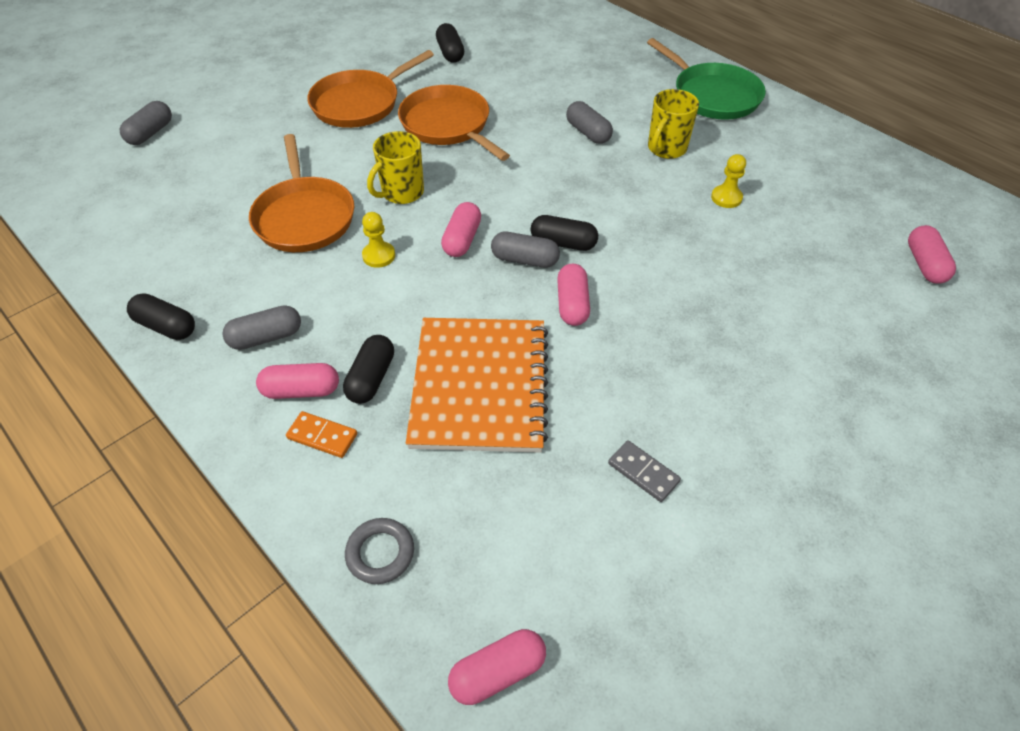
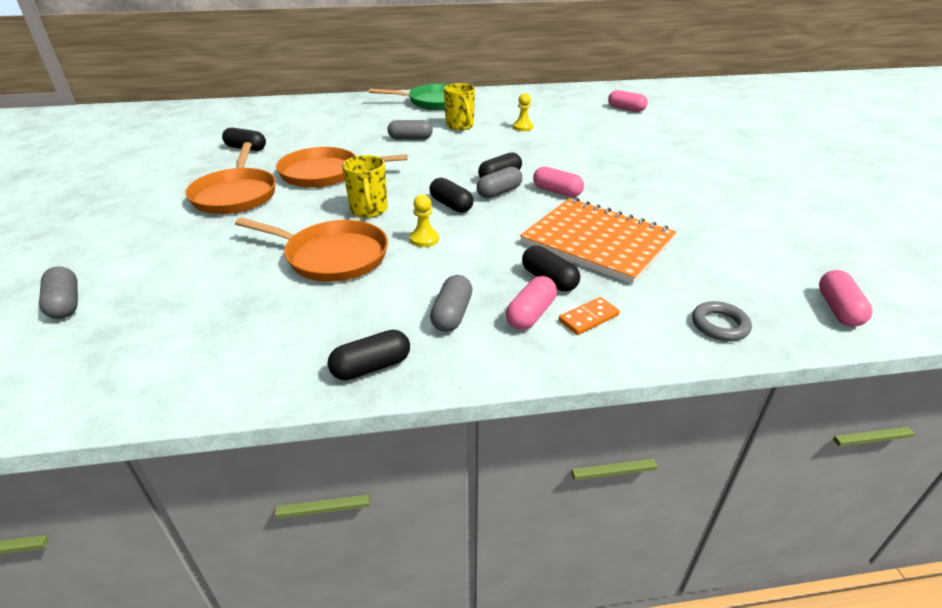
camera: 55 degrees left, 15 degrees down
(462, 239) = (451, 205): pink capsule -> black capsule
(643, 472) = (710, 216): grey domino -> none

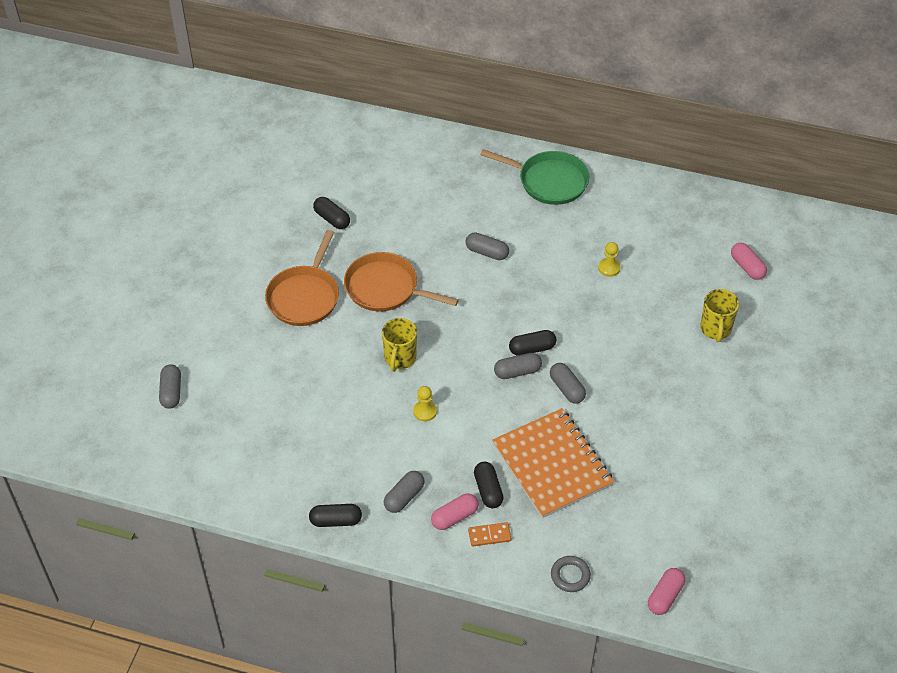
camera: 25 degrees right, 15 degrees up
(332, 256) = (351, 407): orange pan -> none
(451, 205) = (468, 375): black capsule -> none
(460, 126) = (547, 243): yellow mug -> yellow mug (715, 329)
(557, 192) = (567, 389): pink capsule -> grey capsule

